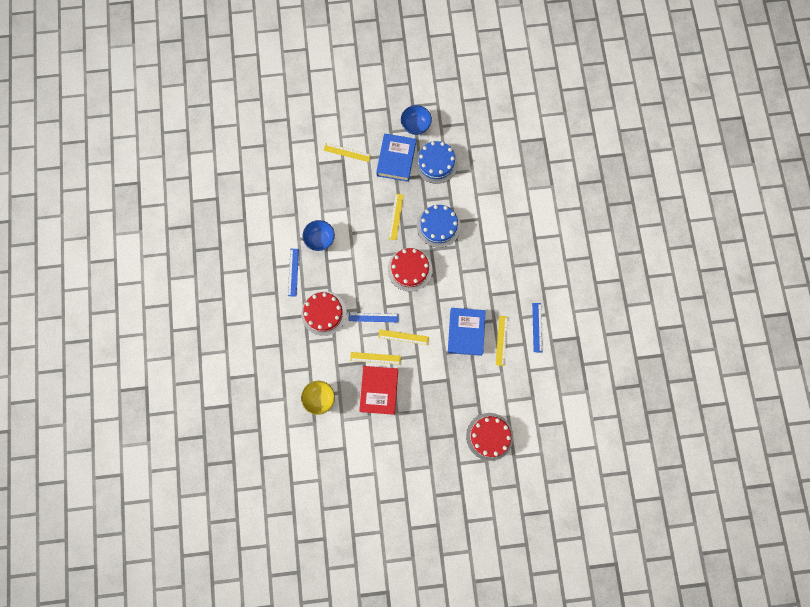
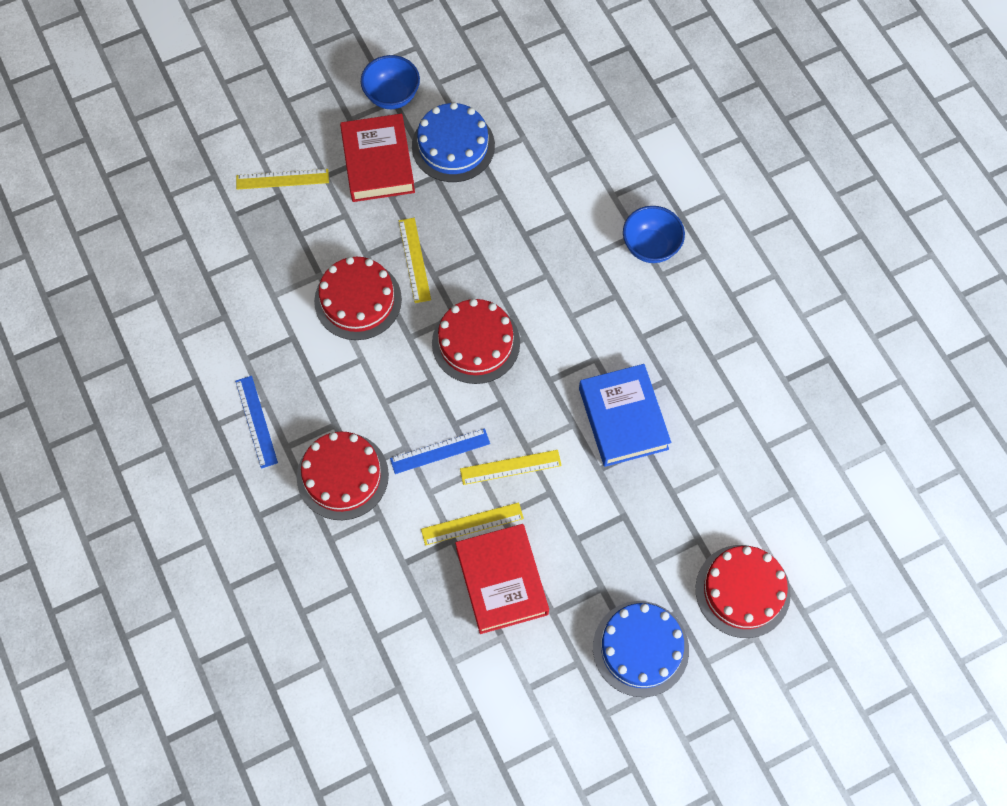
camera: 20 degrees left, 10 degrees down
(320, 239) = (287, 346): blue bowl -> blue bowl (650, 247)
(320, 398) = (392, 636): yellow bowl -> none
(361, 228) = (358, 300): none -> red cake
(396, 159) = (378, 162): blue book -> red book
(438, 226) = (499, 251): blue cake -> blue cake (640, 648)
(501, 340) = (694, 410): yellow ruler -> none
(537, 327) = (749, 365): blue ruler -> none

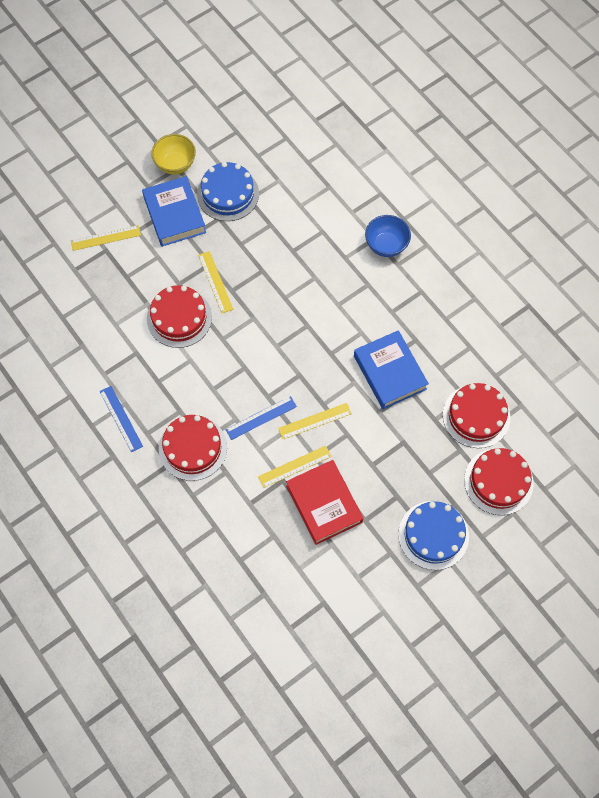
camera: 10 degrees left, 0 degrees up
(378, 162) = (174, 215): red book -> blue book
(392, 96) = (175, 164): blue bowl -> yellow bowl
(476, 343) = (272, 335): red cake -> red cake (476, 416)

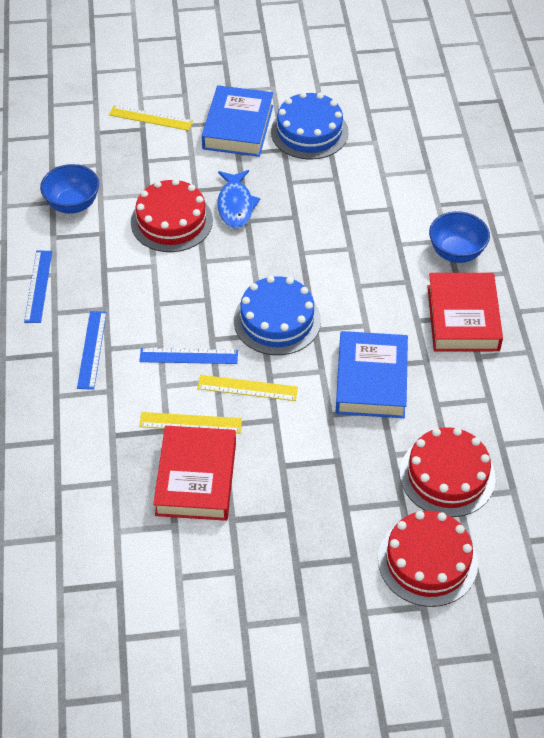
camera: 30 degrees right, 15 degrees down
(99, 340) = (73, 204): none -> blue bowl
(175, 164) = (273, 84): yellow bowl -> none
(193, 448) = (92, 349): red cake -> blue ruler
(215, 282) = (235, 205): yellow ruler -> blue fish
(419, 294) = (463, 318): none -> red book
(433, 535) = (304, 578): blue cake -> blue cake (277, 320)

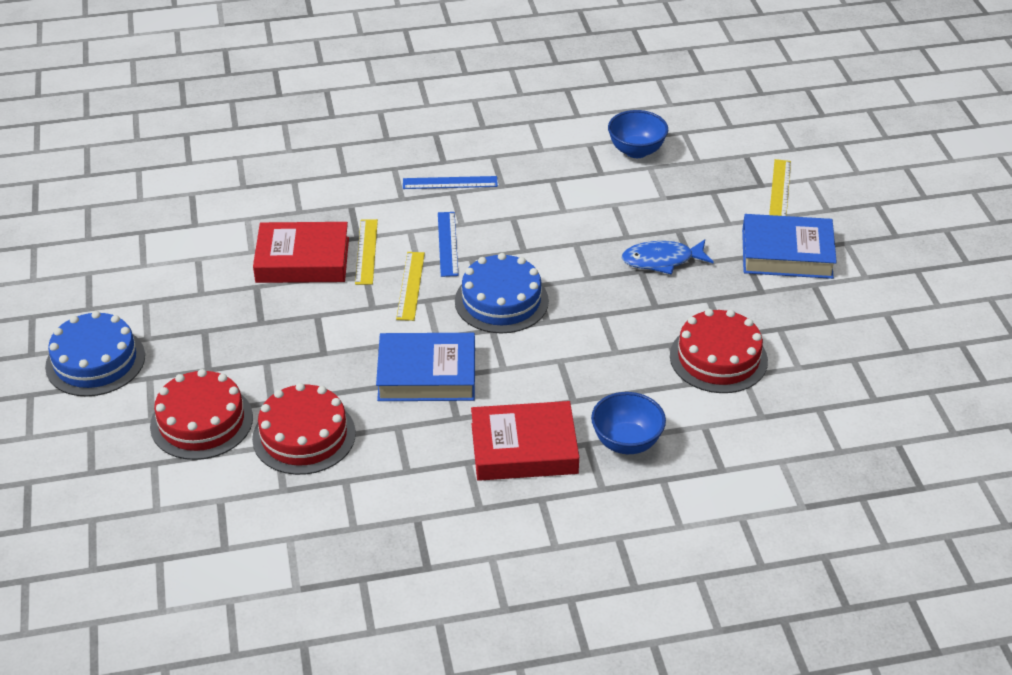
camera: 85 degrees right, 10 degrees down
(38, 286) = (524, 142): blue ruler -> none
(171, 221) = (627, 217): red cake -> red cake (718, 358)
(309, 132) = (798, 310): blue cake -> blue cake (95, 361)

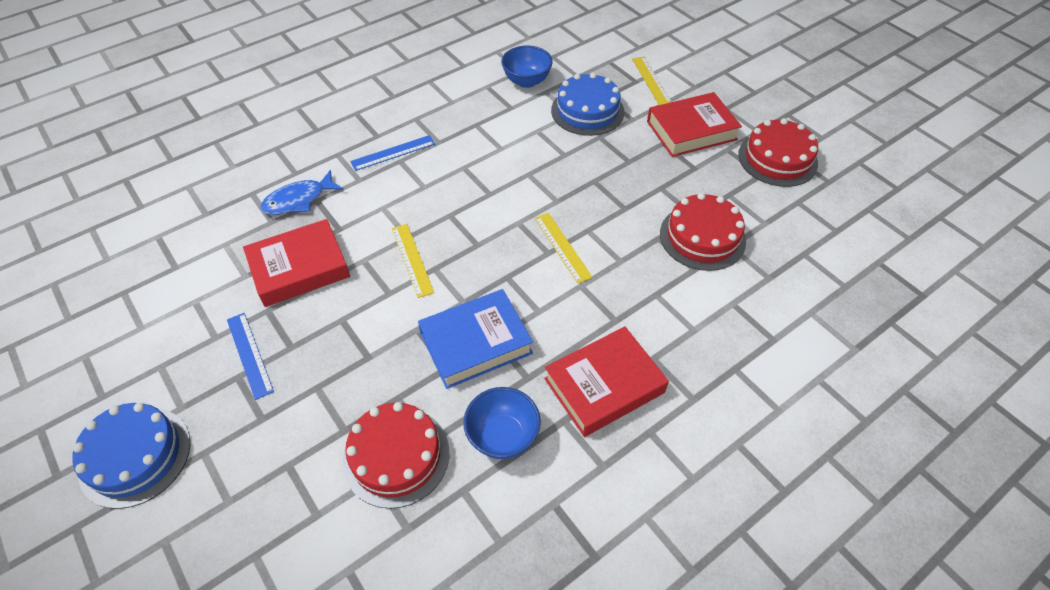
camera: 25 degrees left, 10 degrees up
(201, 421) = (283, 482): red cake -> red cake (777, 159)
(366, 251) = (354, 240): yellow ruler -> yellow ruler (562, 247)
(448, 244) = (422, 209): blue ruler -> blue ruler (249, 354)
(501, 301) = (499, 247): blue cake -> blue cake (587, 111)
(626, 442) = (683, 344): blue bowl -> blue bowl (502, 436)
(662, 260) = (604, 166): blue fish -> blue fish (299, 200)
(787, 254) = (691, 130): blue book -> red book

